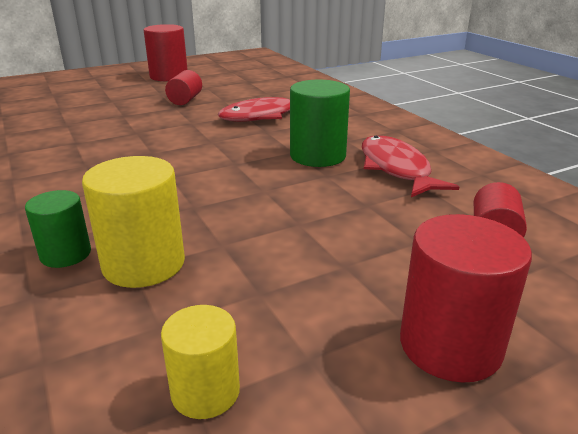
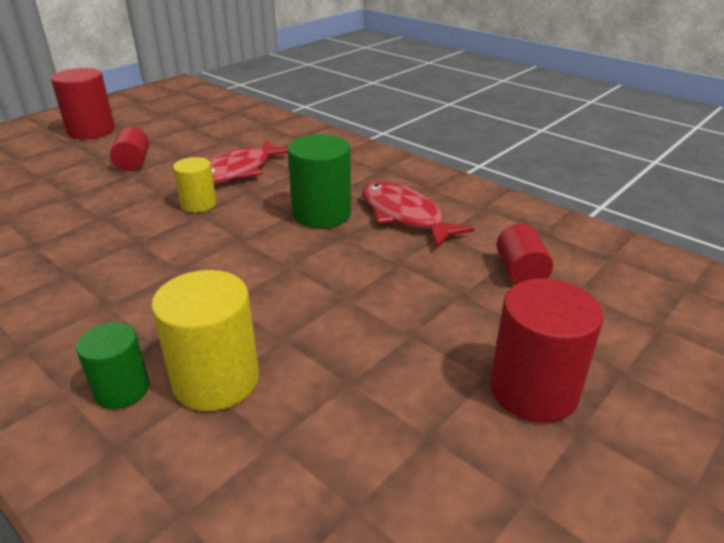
camera: 20 degrees left, 5 degrees up
(205, 392) = (356, 494): yellow cylinder -> yellow cylinder (198, 204)

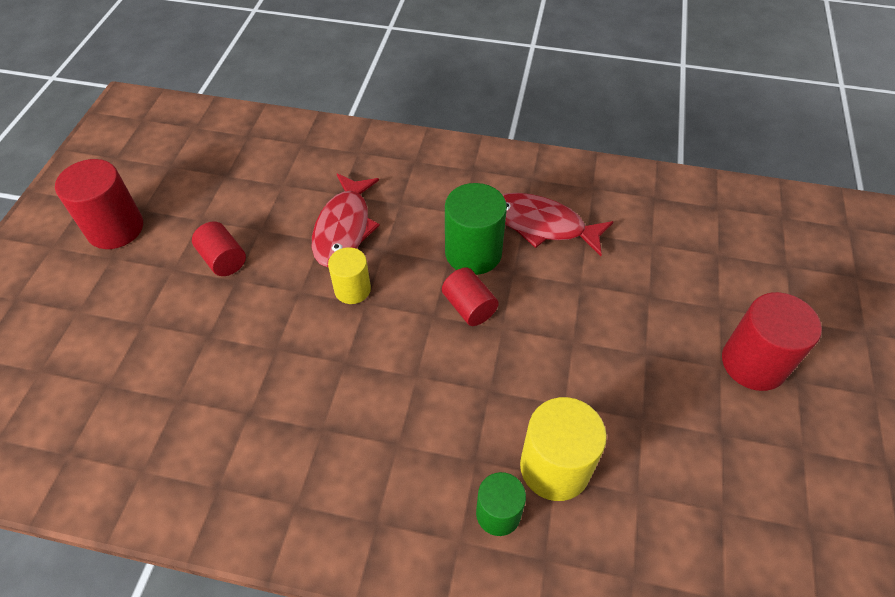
camera: 30 degrees left, 20 degrees up
(520, 272) = (671, 252): red cylinder -> red cylinder (469, 307)

